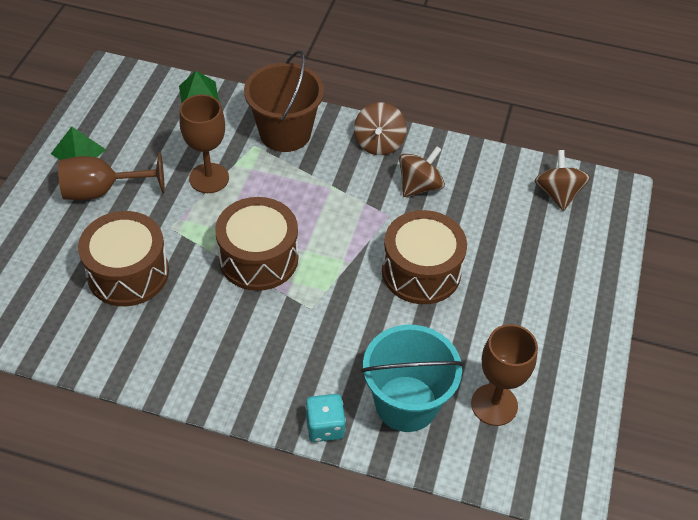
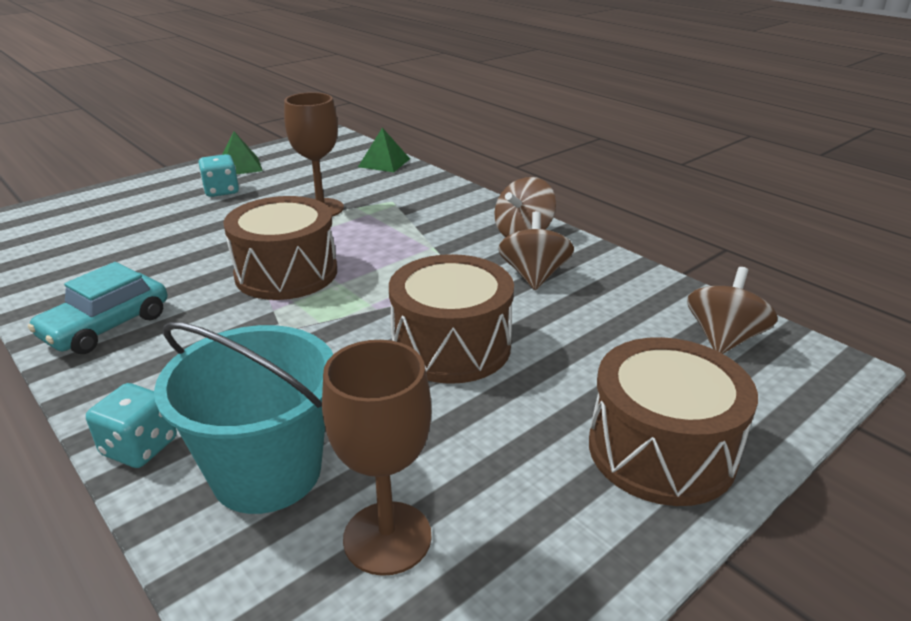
camera: 35 degrees right, 20 degrees down
(102, 191) = (221, 191): brown goblet -> turquoise dice
(128, 273) = (158, 243): brown drum -> brown drum (661, 450)
(194, 362) = (106, 326): none -> turquoise car
(285, 133) = (432, 201): brown bucket -> none
(419, 186) = (534, 276): brown spinning top -> brown spinning top turned 75 degrees counterclockwise

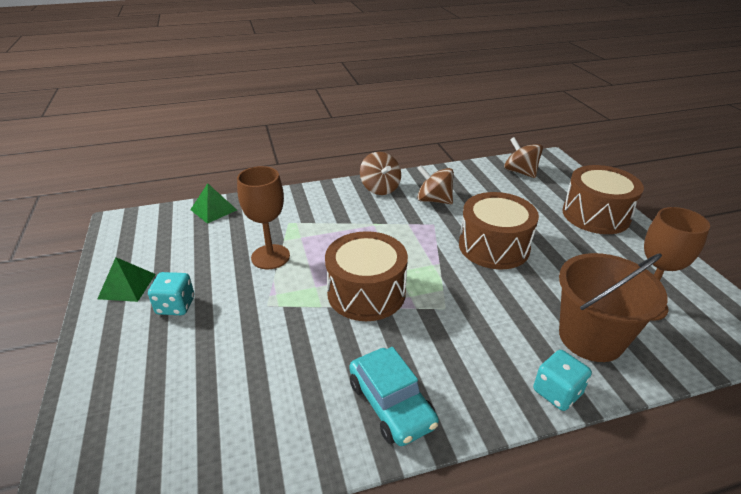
camera: 65 degrees left, 5 degrees up
(267, 472) = (591, 337): turquoise bucket -> brown bucket

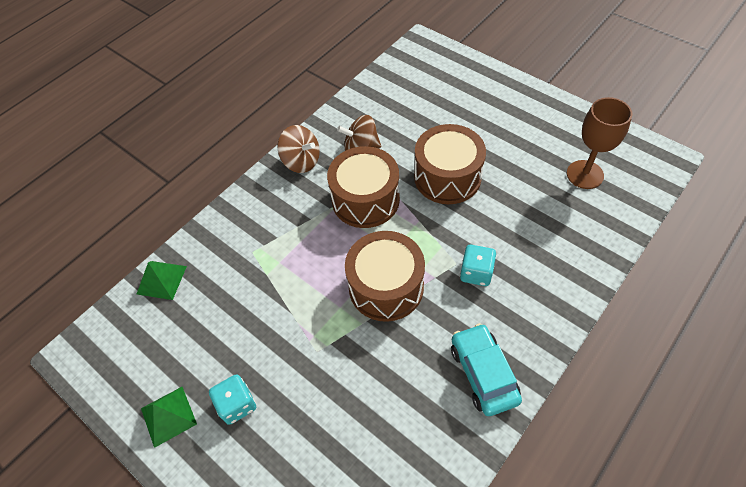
camera: 30 degrees left, 20 degrees up
(270, 257) = (272, 300): brown goblet -> none
(391, 404) = (483, 373): turquoise car -> turquoise car turned 135 degrees counterclockwise
(520, 172) = (409, 74): brown spinning top -> none
(557, 392) = (578, 289): turquoise dice -> turquoise dice (476, 273)
(591, 337) = (569, 227): brown bucket -> none
(595, 215) = (499, 96): brown drum -> brown drum (365, 199)

